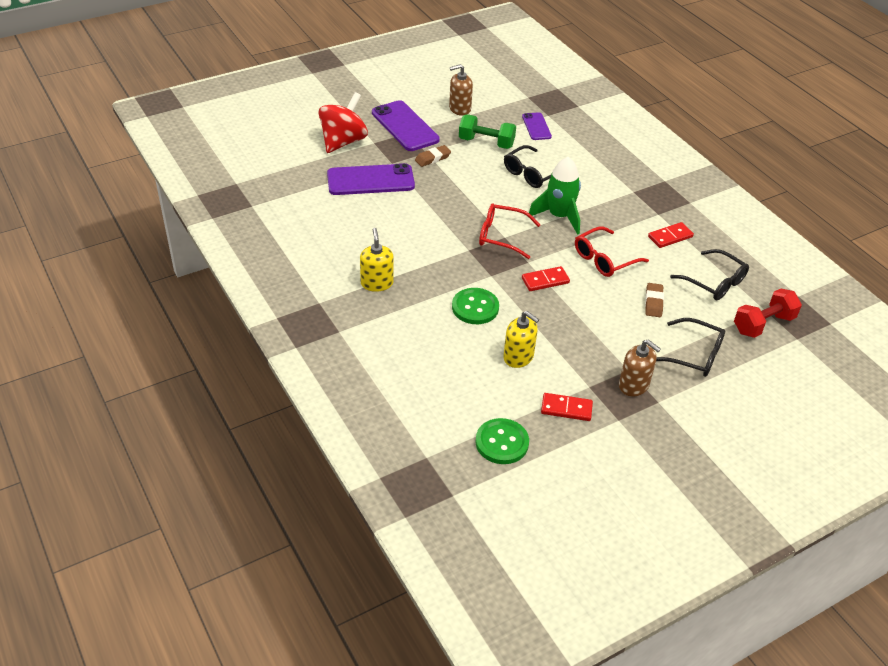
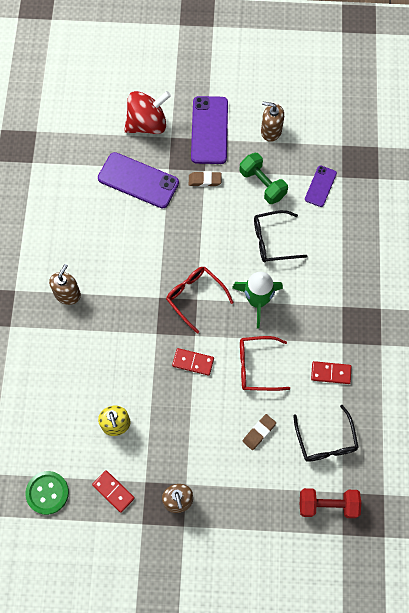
camera: 35 degrees right, 25 degrees up
(377, 283) = (67, 294): yellow soap dispenser -> brown soap dispenser
(475, 307) = (120, 359): green button -> none
(694, 355) = (247, 501): black glasses -> none

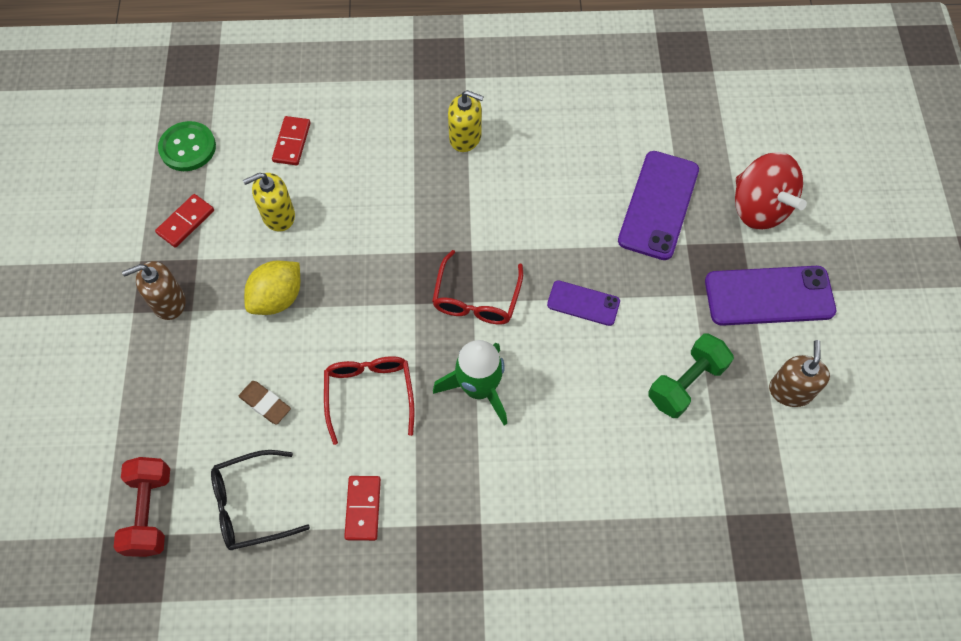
camera: 85 degrees right, 5 degrees down
(67, 294) = (465, 137): brown soap dispenser -> yellow soap dispenser
(182, 425) = (277, 298): none -> yellow lemon
(193, 362) = (372, 304): red domino -> red domino (291, 142)
(195, 297) = (476, 298): red glasses -> red glasses turned 150 degrees clockwise
(205, 180) = (676, 296): brown eraser -> none
(273, 241) = (586, 405): black glasses -> none
(320, 186) = (700, 478): purple phone -> purple phone (583, 303)

